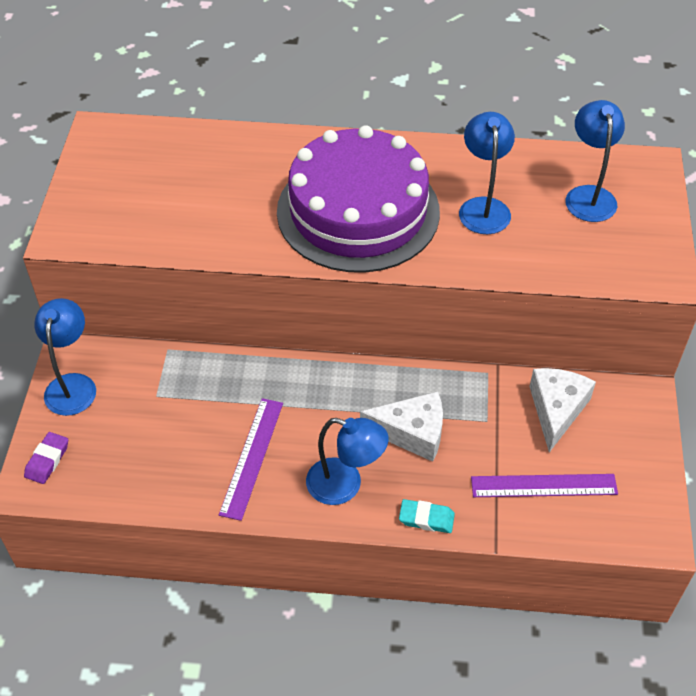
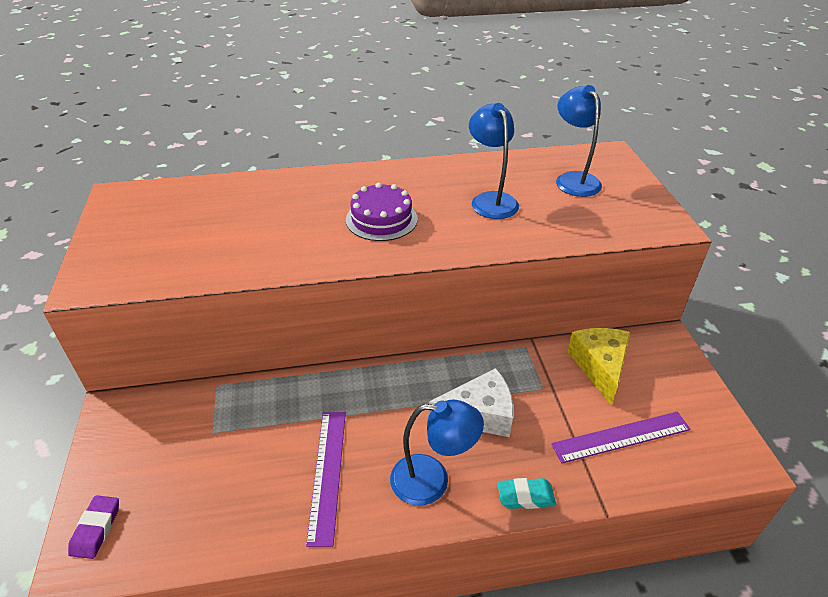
camera: 15 degrees left, 10 degrees down
(72, 385) = (118, 440): blue lamp -> none
(358, 211) = (381, 219): purple cake -> purple cake, size x0.47
(556, 410) = (599, 366): white cheese -> yellow cheese

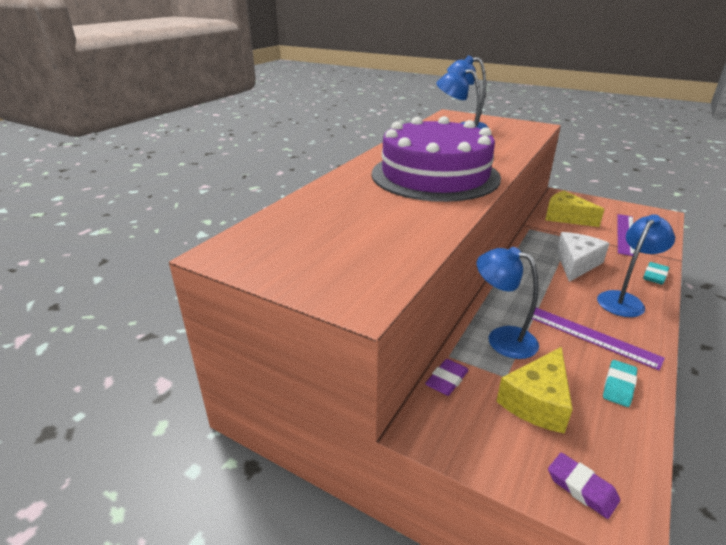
camera: 50 degrees left, 10 degrees down
(181, 397) = (446, 380): none -> purple eraser
(189, 465) = (537, 401): none -> yellow cheese
(254, 518) = (618, 386): none -> turquoise eraser
(269, 408) = (502, 338): none -> blue lamp
(381, 219) = (435, 175): purple cake -> purple cake, size x2.13

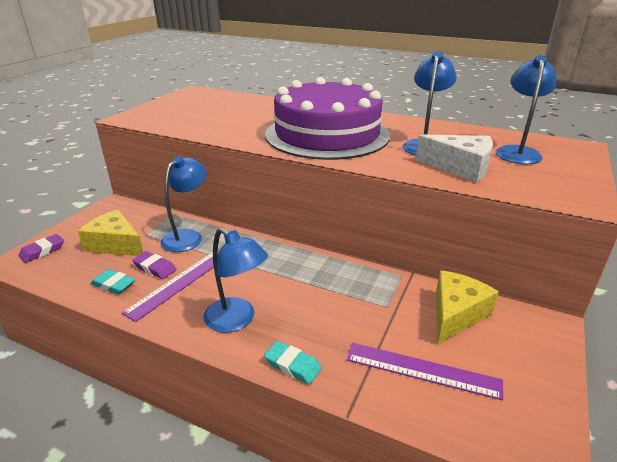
camera: 85 degrees right, 0 degrees up
(446, 380) = (150, 212): purple eraser -> purple eraser (155, 268)
(576, 263) = (316, 299): white cheese -> white cheese (460, 168)

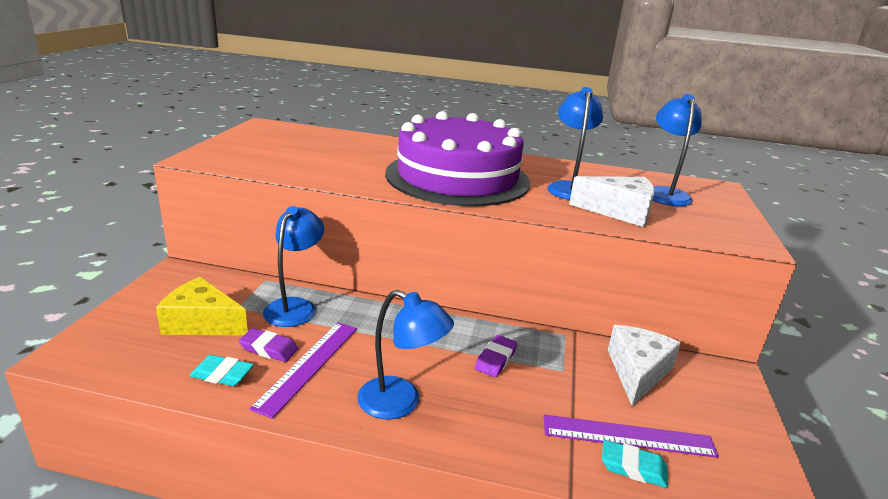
camera: 15 degrees left, 5 degrees down
(42, 251) = (99, 338): purple eraser -> purple eraser (495, 359)
(292, 365) = (487, 448): turquoise eraser -> turquoise eraser (633, 467)
(456, 314) = (637, 372): yellow cheese -> white cheese

